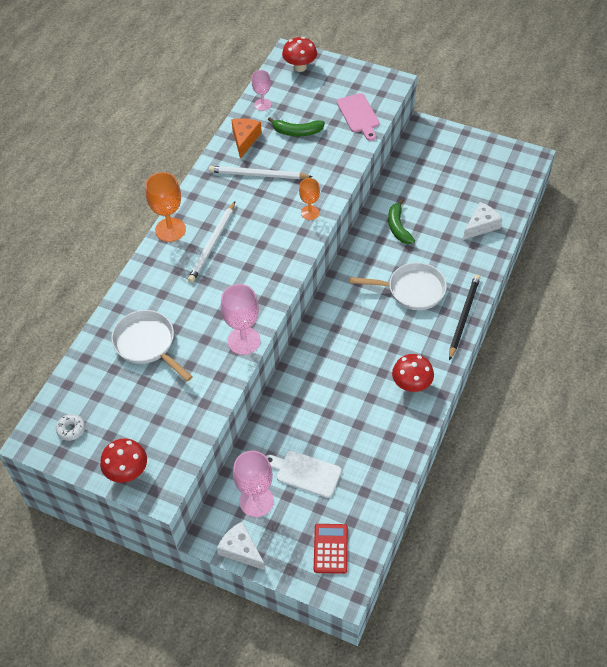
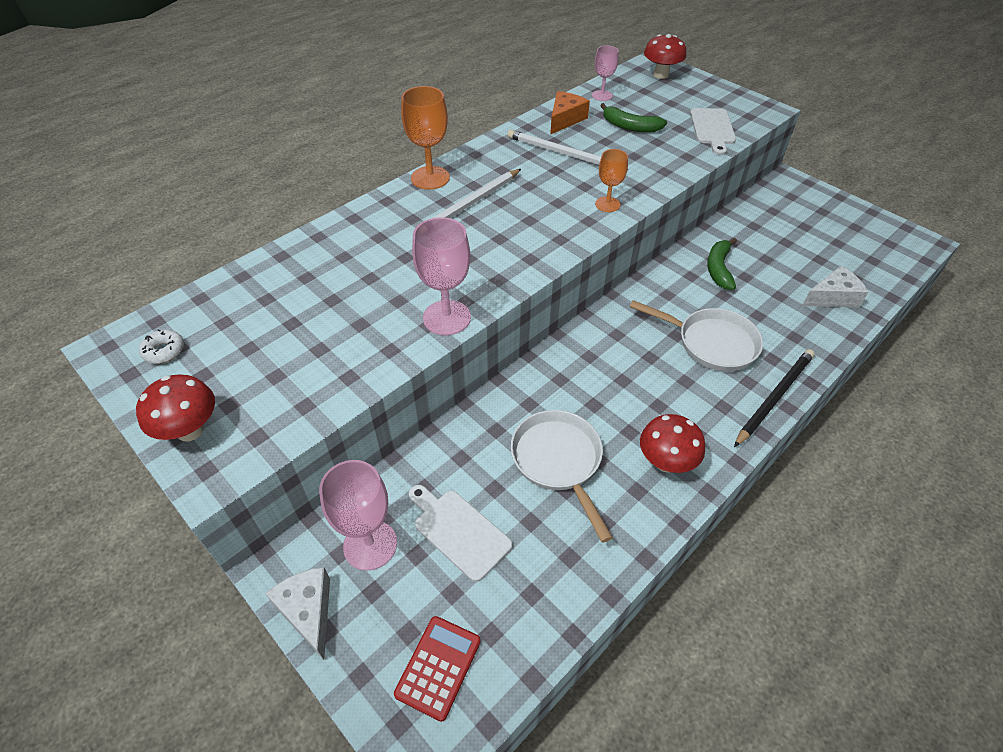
camera: 20 degrees right, 5 degrees down
(147, 344) = (325, 284): white pan -> white pan (558, 461)
(358, 115) = (712, 129): pink cutting board -> white cutting board

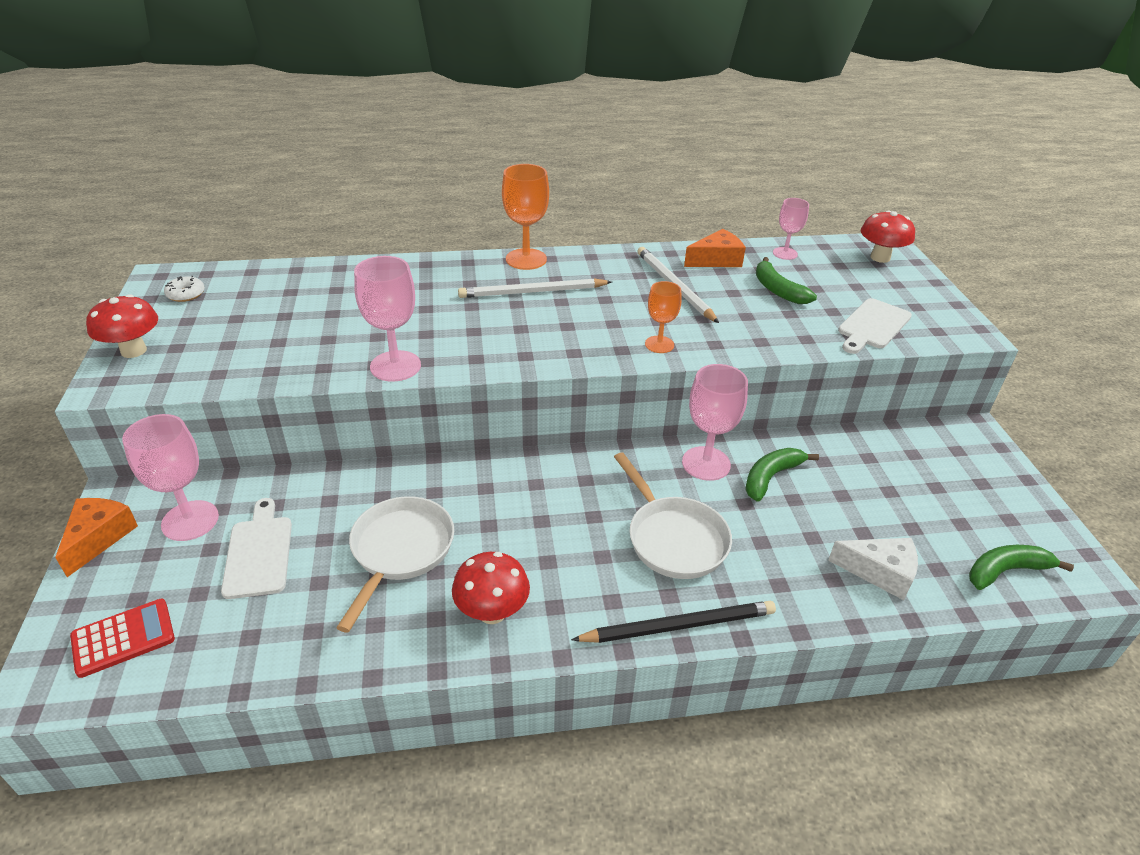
camera: 35 degrees right, 10 degrees down
(308, 611) = (99, 538): white cheese -> orange cheese
(674, 280) = (706, 463): none -> pink goblet
(884, 260) = (1006, 571): none -> green banana

